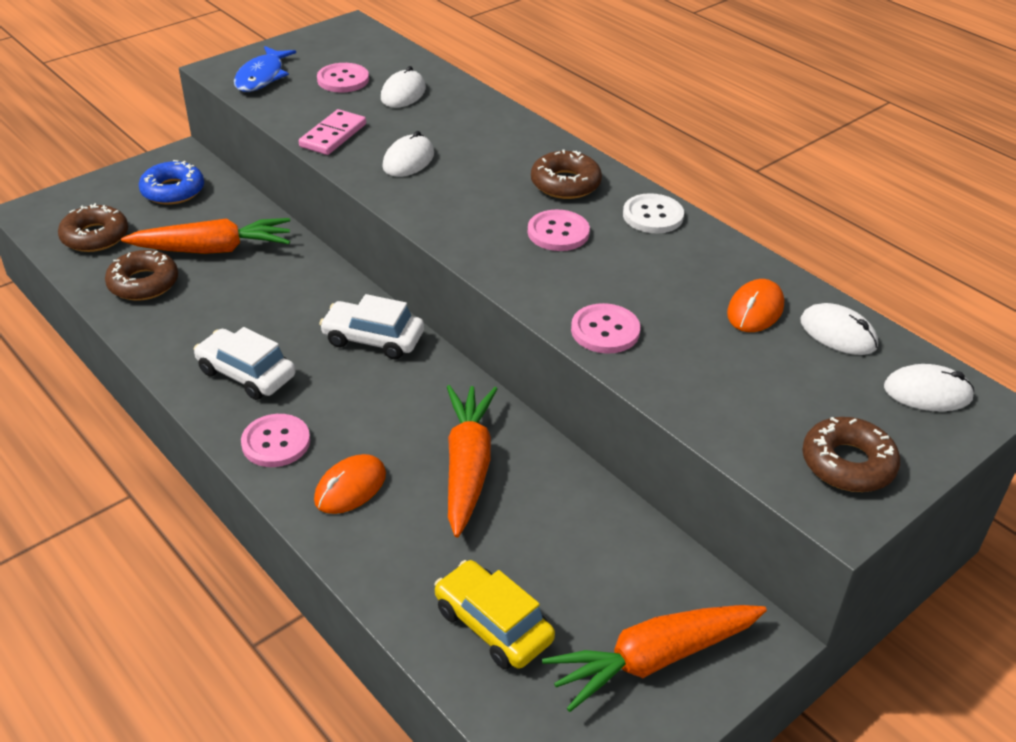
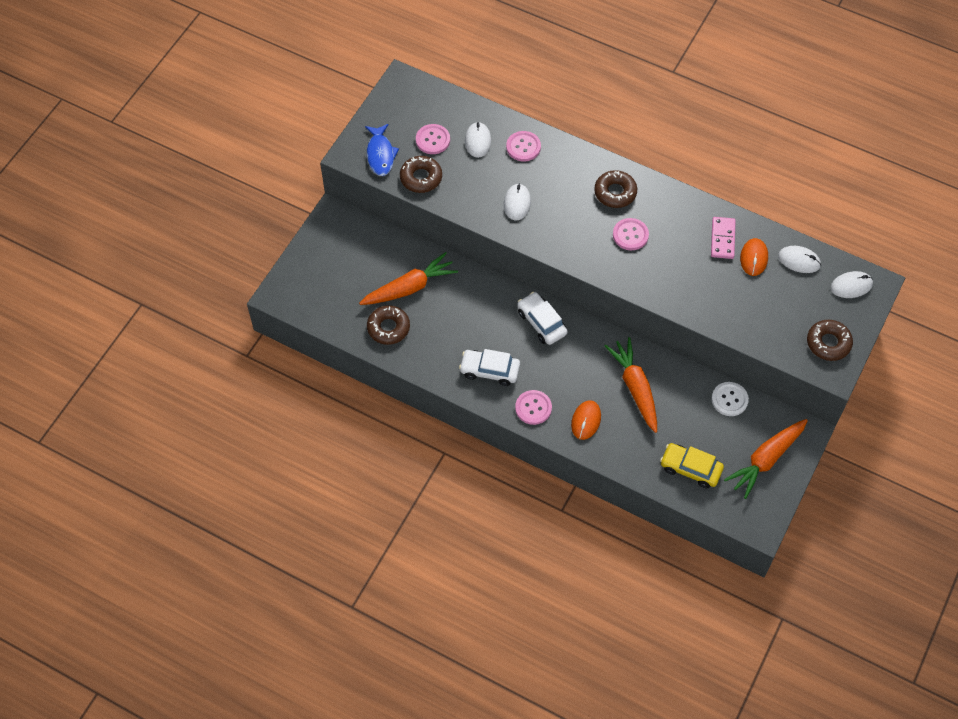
camera: 20 degrees left, 20 degrees up
(95, 236) = (332, 302): brown donut -> brown donut (421, 178)
(173, 191) = (350, 247): blue donut -> none
(333, 135) = (460, 196): pink domino -> pink domino (722, 239)
(373, 339) = (541, 322): white car -> white car turned 60 degrees clockwise
(605, 331) = (687, 299): pink button -> pink button (523, 147)
(653, 216) = (674, 203): white button -> white button (729, 399)

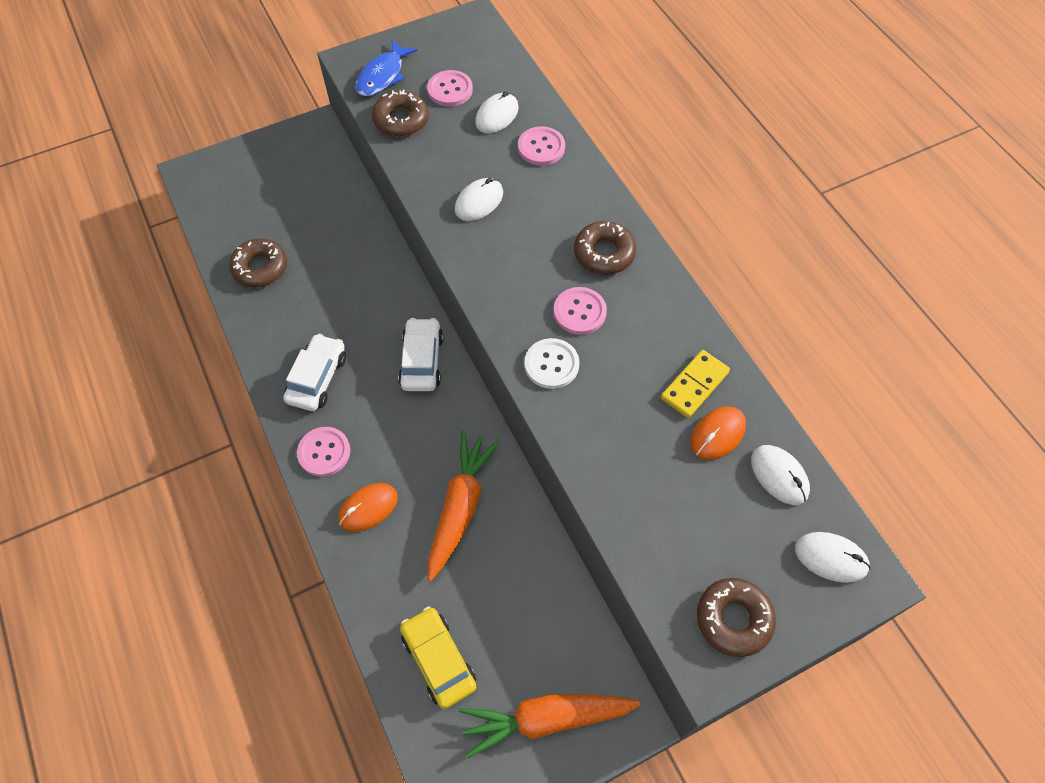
camera: 35 degrees right, 0 degrees up
(409, 287) = (320, 240): orange carrot -> none
(489, 370) = (317, 378): white car -> white car turned 60 degrees clockwise
(722, 239) = (694, 385): pink domino -> yellow domino
(729, 399) = (564, 601): white button -> white button (551, 364)

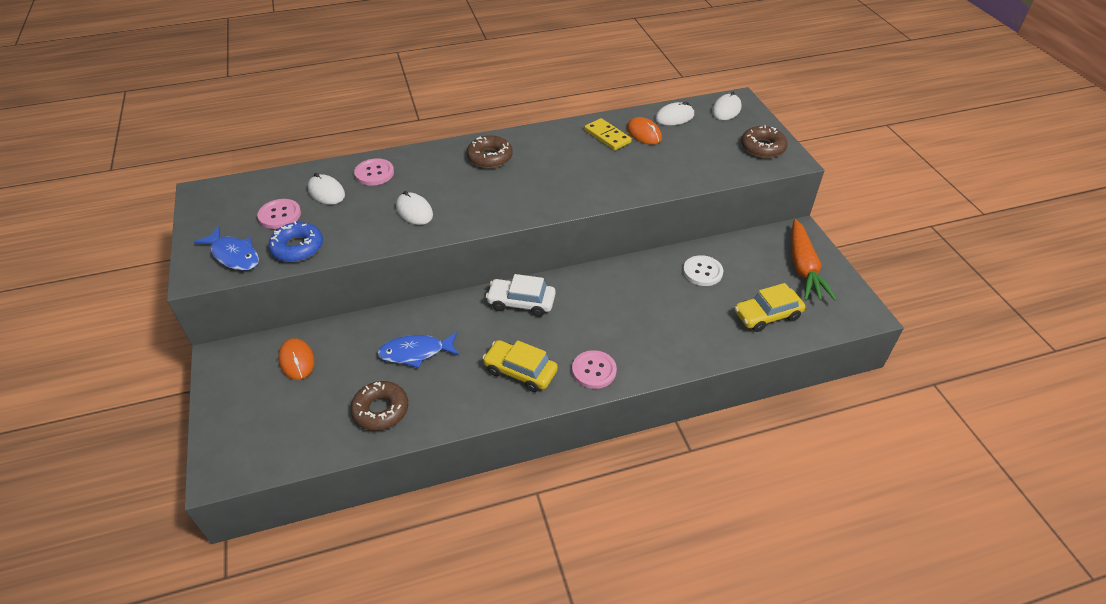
camera: 80 degrees left, 15 degrees down
(317, 378) = (520, 371): white car -> yellow car
(336, 277) = (415, 352): none -> blue fish
(368, 508) = (648, 345): orange mouse -> orange mouse (296, 360)
(401, 120) = (297, 247): brown donut -> blue donut
(460, 507) = (653, 293): orange carrot -> none
(551, 364) = (577, 192): white button -> white button (702, 272)
(579, 312) = (537, 174): pink button -> none

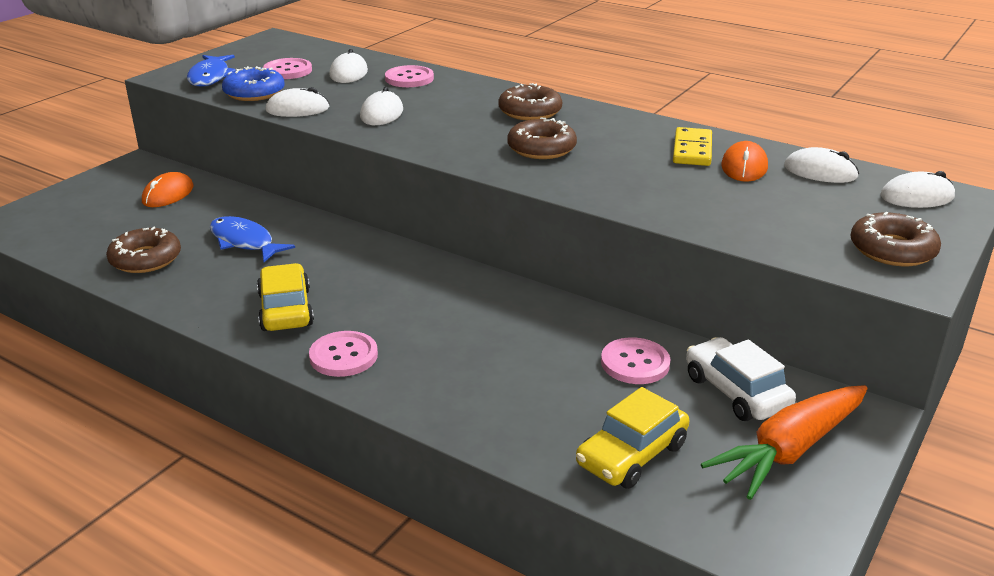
camera: 50 degrees right, 15 degrees down
(356, 241) = (297, 109): none -> white mouse
(521, 302) = (394, 265): white car -> white car (736, 392)
(543, 180) = (541, 148): none -> brown donut
(702, 272) = (635, 363): white button -> pink button
(767, 315) = (631, 454): yellow car -> yellow car turned 75 degrees counterclockwise

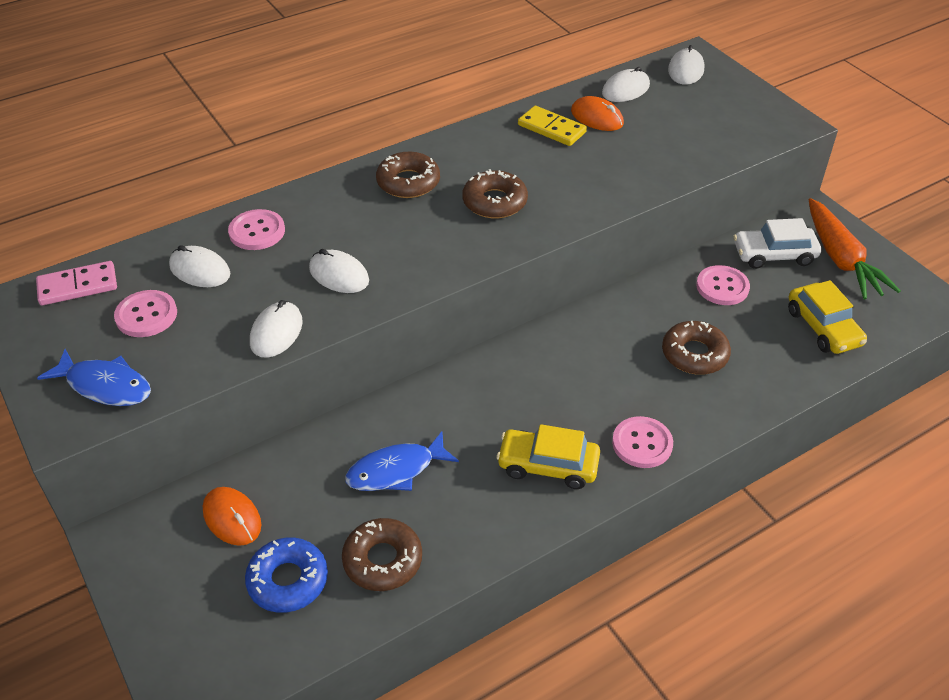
camera: 65 degrees left, 15 degrees up
(254, 93) = (195, 357): blue donut -> blue donut (288, 580)
(304, 48) = (78, 286): none -> pink domino
(892, 250) = (752, 112): brown donut -> brown donut (694, 354)

